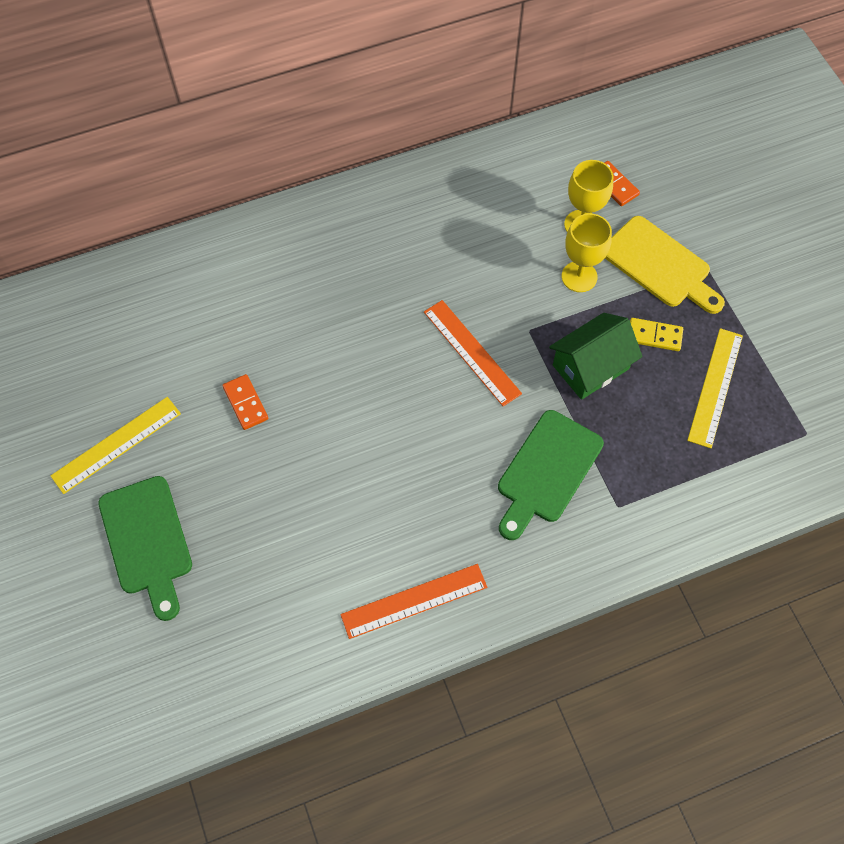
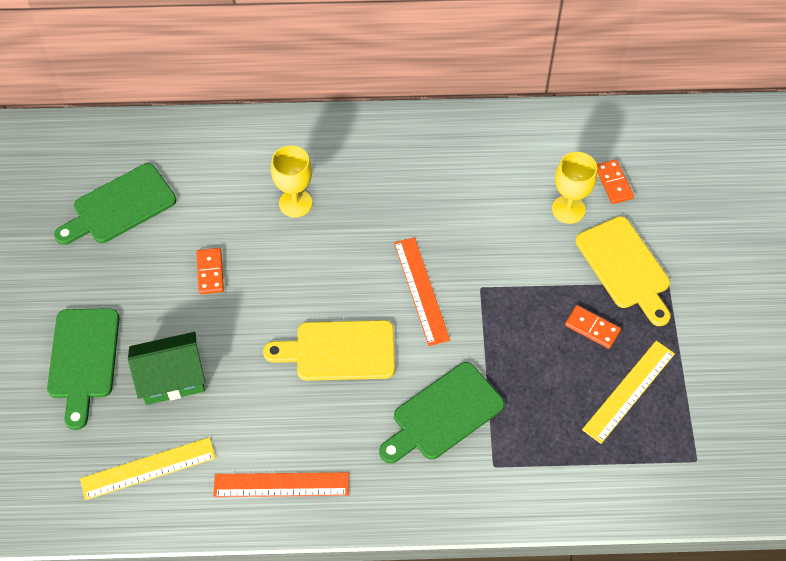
camera: 20 degrees right, 5 degrees down
(116, 444) = (91, 272): yellow ruler -> yellow ruler (148, 468)
(118, 364) = (120, 206): none -> green cutting board
(415, 442) = (339, 351): none -> yellow cutting board
(579, 277) = (546, 255): yellow goblet -> yellow goblet (295, 203)
(590, 367) = (522, 337): green house -> green house (172, 378)
(654, 336) = (592, 328): yellow domino -> orange domino

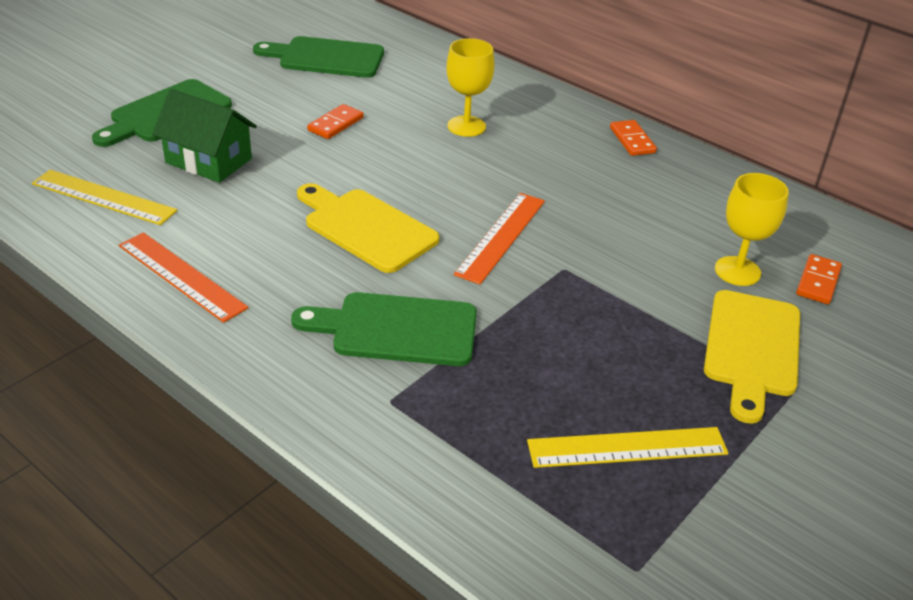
camera: 40 degrees right, 20 degrees down
(592, 328) = (649, 370): orange domino -> orange domino (632, 140)

